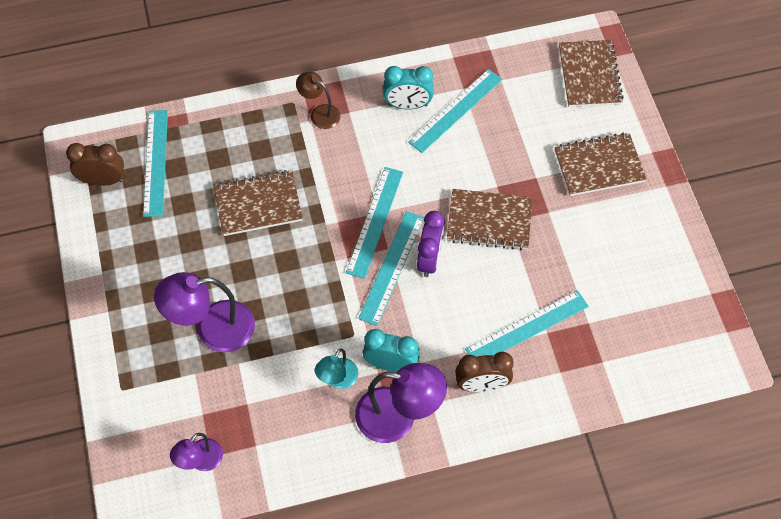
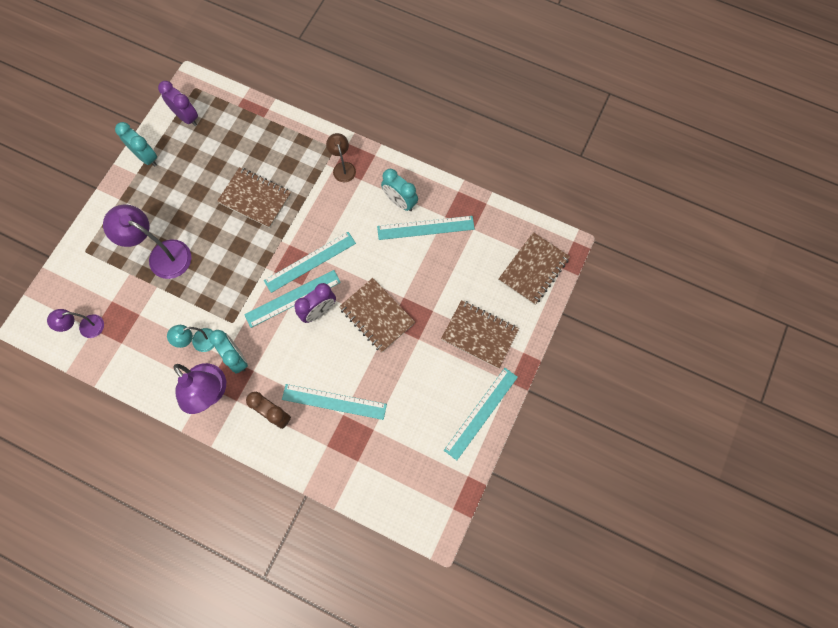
camera: 40 degrees right, 10 degrees up
(97, 249) = (146, 157): none -> turquoise clock
(103, 180) = (186, 117): brown clock -> purple clock
(155, 162) = (224, 128): turquoise ruler -> turquoise ruler (481, 413)

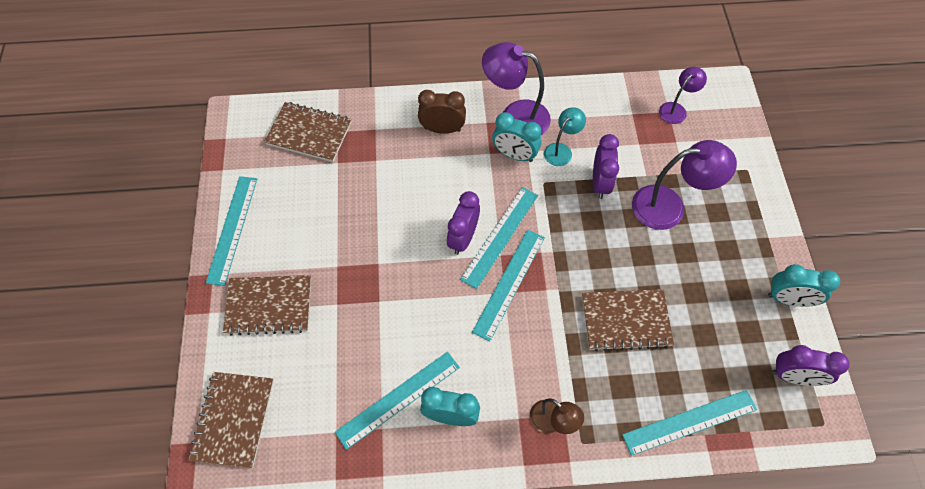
camera: 150 degrees right, 10 degrees down
(193, 299) = (600, 183): none -> purple clock
(334, 401) = (391, 166): turquoise ruler -> turquoise ruler (690, 422)
(377, 316) = (397, 266): brown notebook -> brown notebook (309, 133)

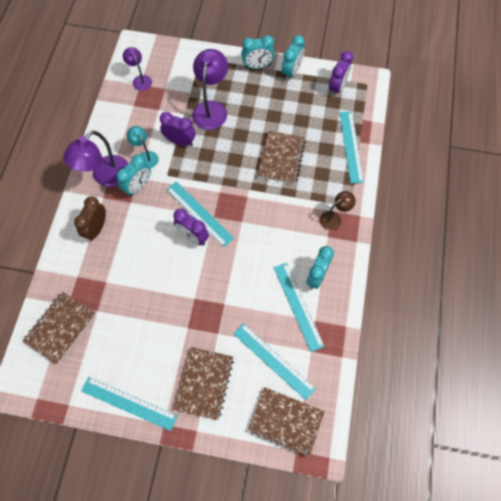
camera: 75 degrees left, 5 degrees up
(509, 283) = (236, 217): turquoise ruler -> turquoise ruler (273, 360)
(773, 248) = (257, 66): none -> turquoise clock

